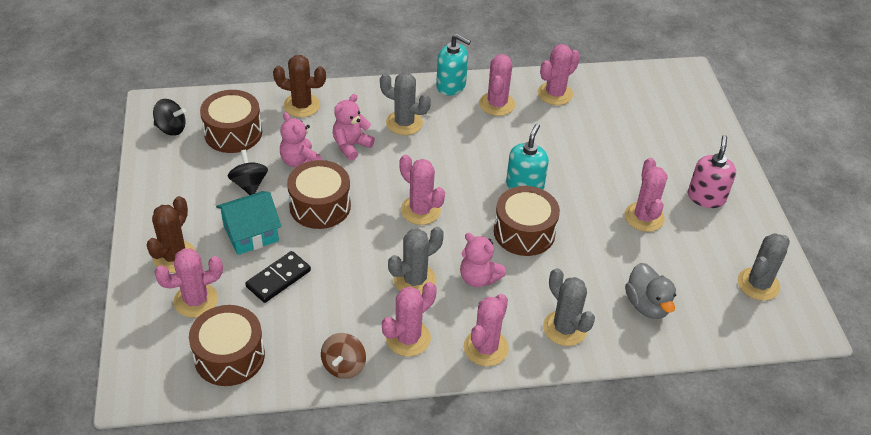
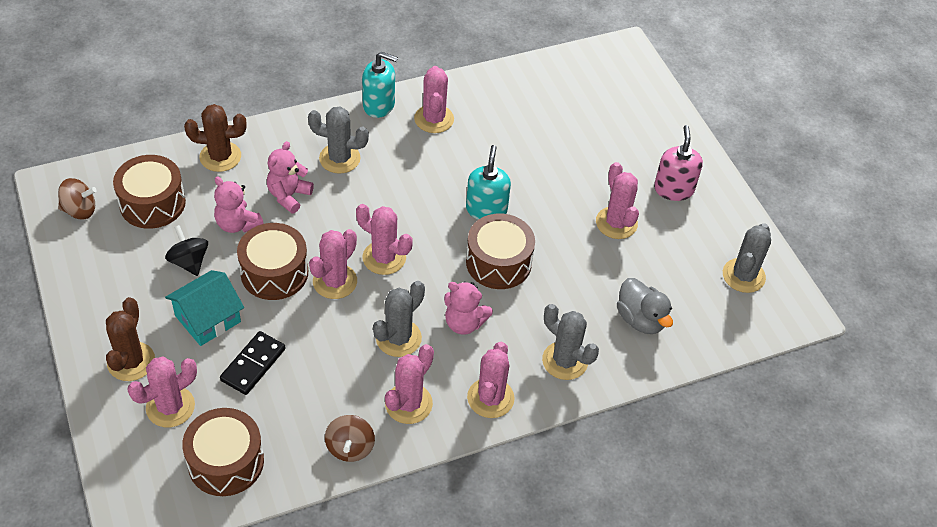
camera: 15 degrees left, 5 degrees up
(171, 128) = (80, 210): black spinning top -> brown spinning top
(555, 94) = (492, 96): pink cactus -> pink cactus (335, 281)

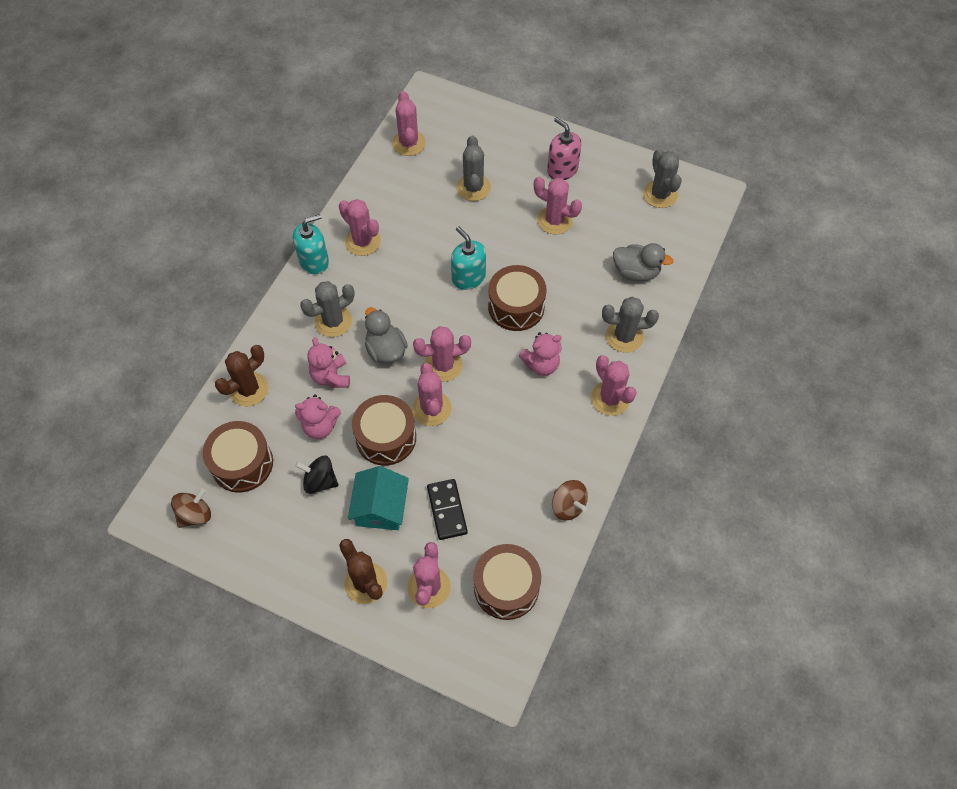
camera: 40 degrees left, 10 degrees up
(353, 210) = (386, 350): none -> grey duck
(398, 338) = (514, 410): grey cactus -> grey cactus (473, 188)
(408, 404) = (569, 446): pink cactus -> pink cactus (408, 143)

